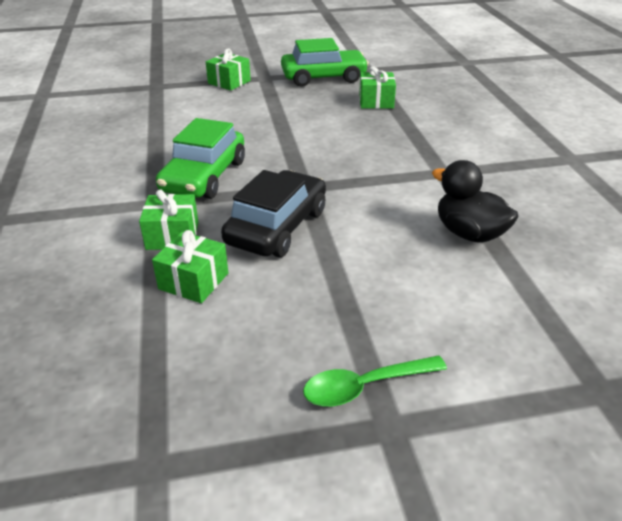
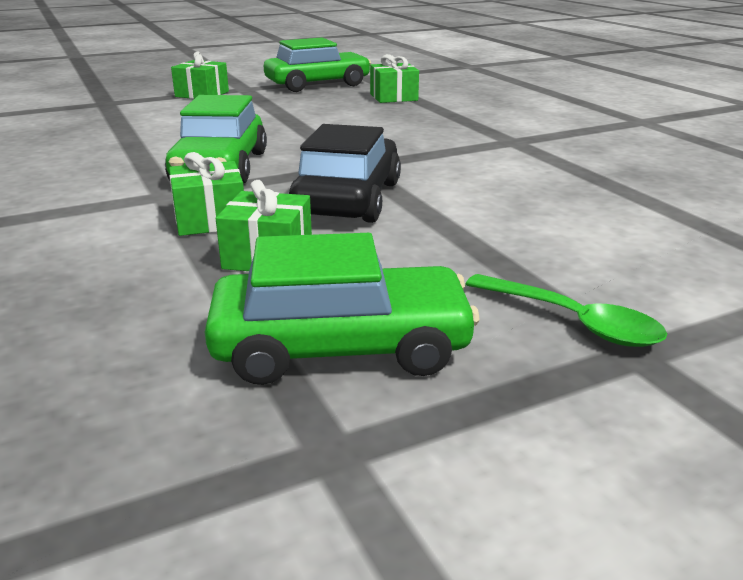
camera: 15 degrees left, 10 degrees down
(199, 379) = (341, 346): none -> green car
(365, 386) = (572, 321): green spoon -> green spoon turned 105 degrees counterclockwise
(469, 233) = (584, 182): black duck -> none

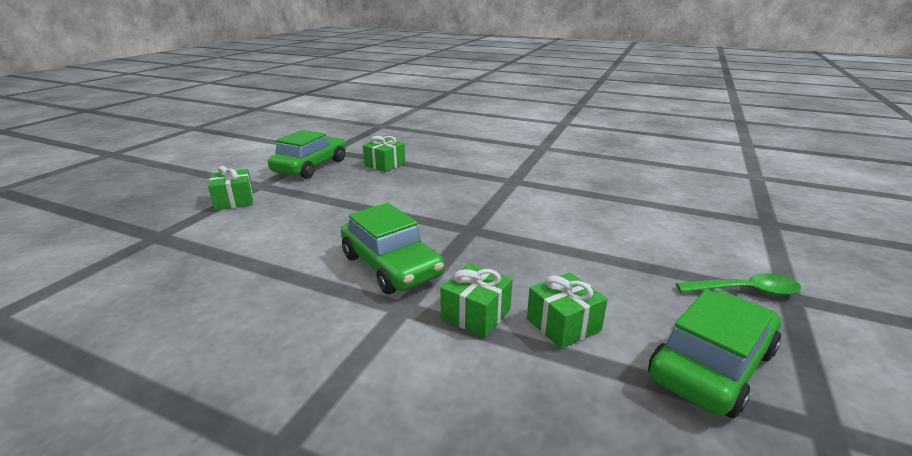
camera: 40 degrees left, 0 degrees up
(348, 199) = (517, 259): black car -> none

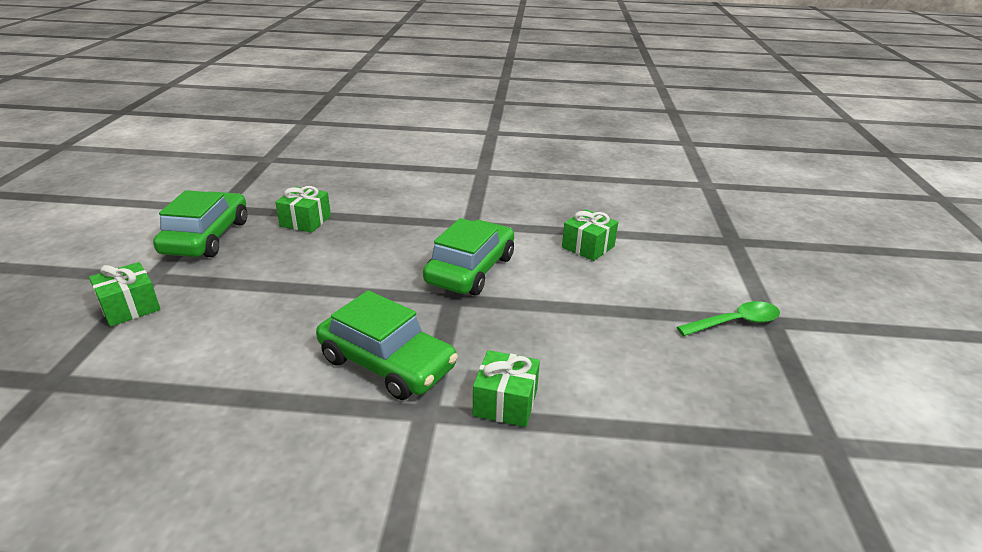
camera: 20 degrees left, 5 degrees up
(563, 324) = (593, 395): green gift -> green gift (588, 247)
(711, 365) = (731, 406): green car -> green car (470, 270)

